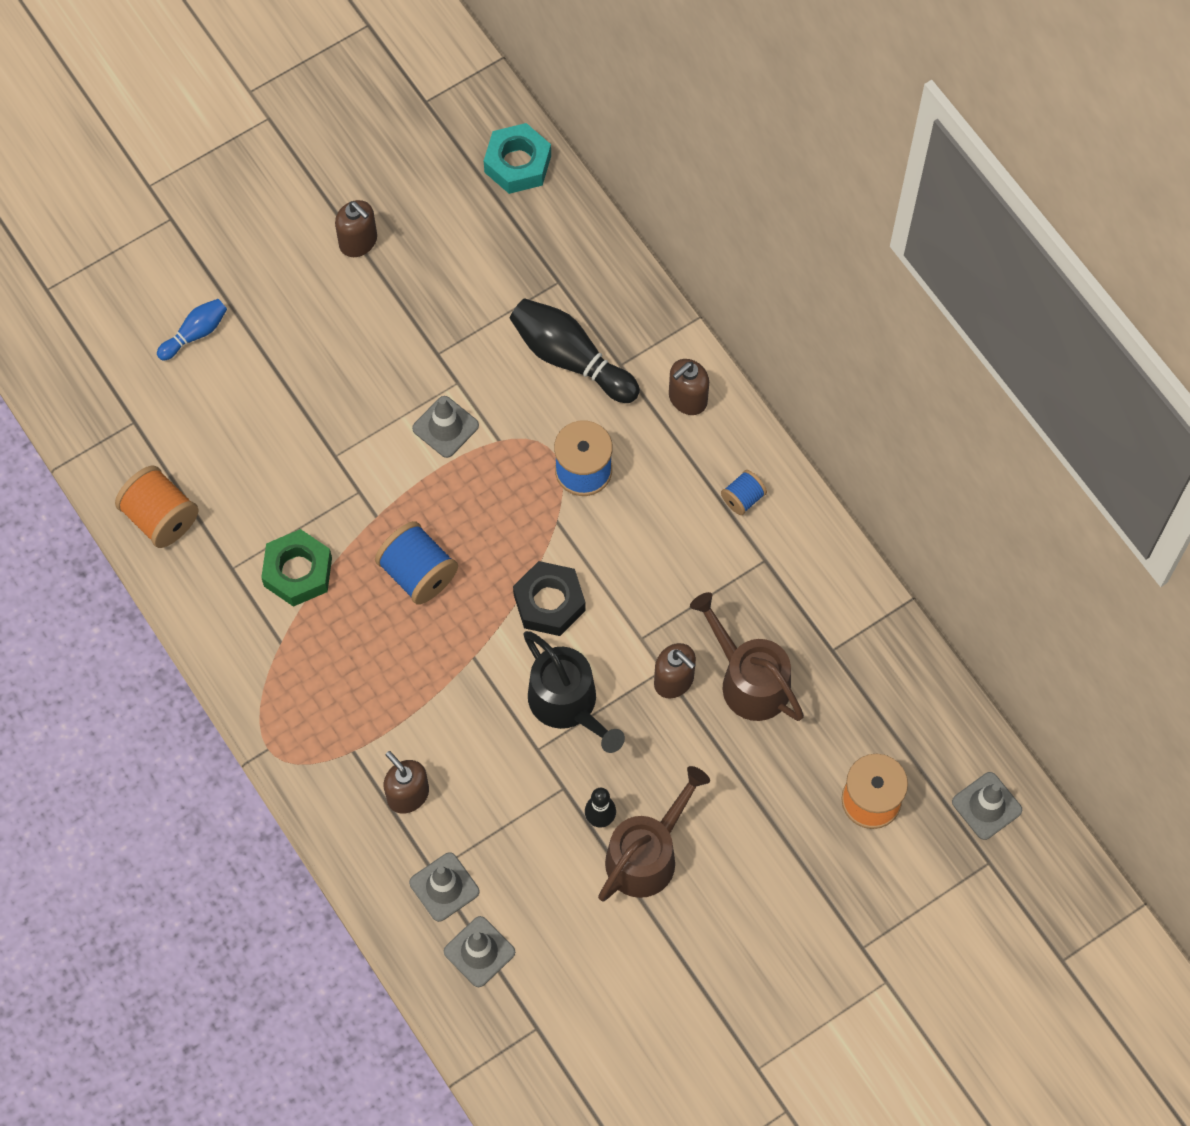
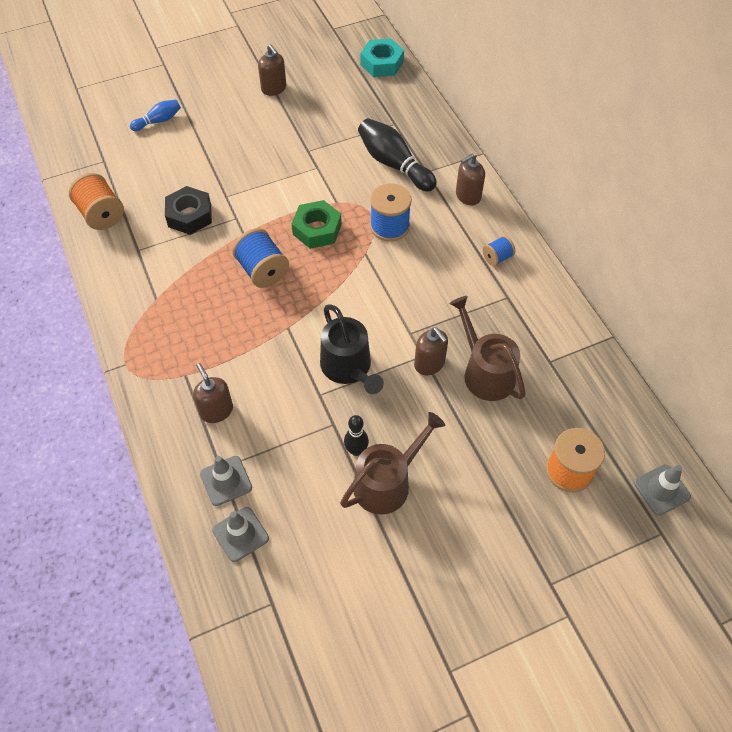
camera: 10 degrees right, 10 degrees down
(298, 572) = (181, 258): green nut -> green nut (317, 229)
(445, 427) = (303, 190): grey traffic cone -> none
(549, 602) = (349, 301): black nut -> black nut (189, 215)

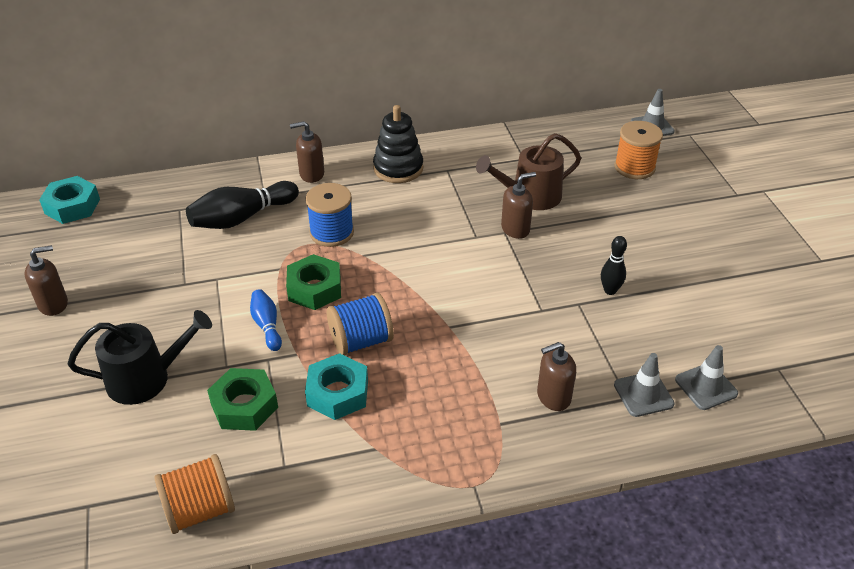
camera: 80 degrees left, 15 degrees down
(158, 121) = (40, 433): blue bowling pin -> blue bowling pin (267, 325)
(189, 215) = (244, 406): black nut -> green nut
(207, 266) = (337, 393): none -> turquoise nut
(348, 368) = (511, 285): black watering can -> black watering can (146, 378)
(387, 482) = (646, 274): brown watering can -> none
(468, 196) = (311, 174): brown soap dispenser -> brown soap dispenser turned 105 degrees clockwise
(497, 258) = (398, 168): blue spool -> black stacking toy

